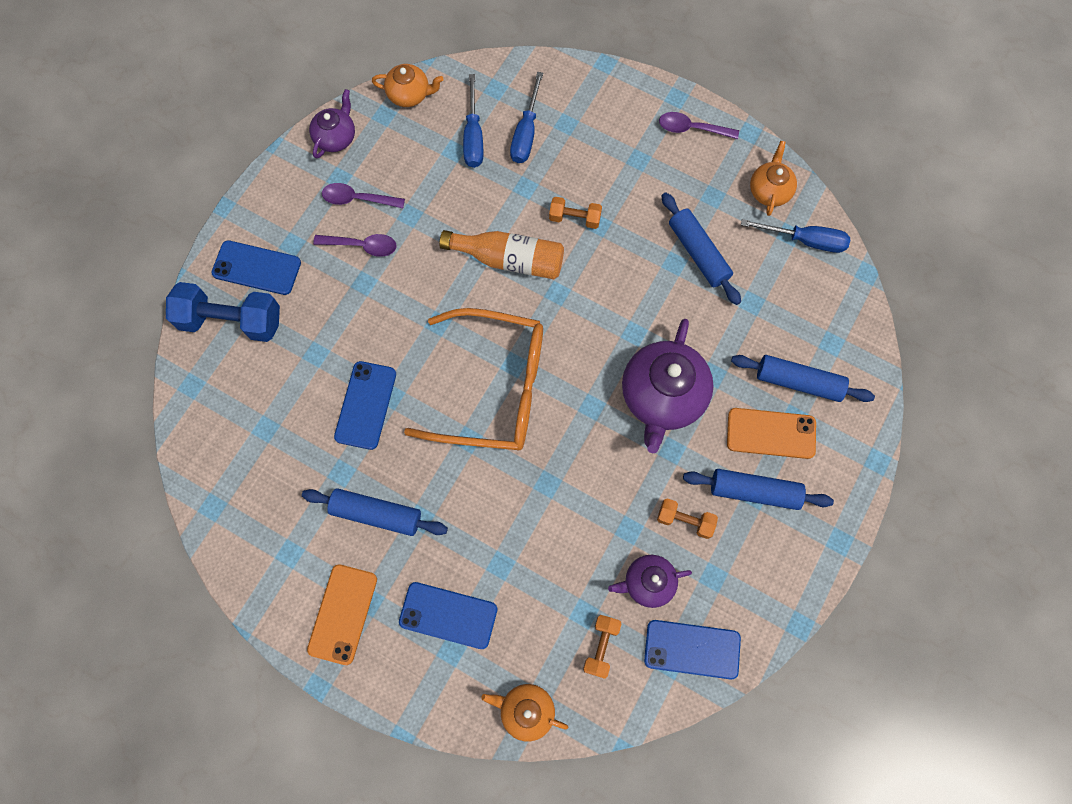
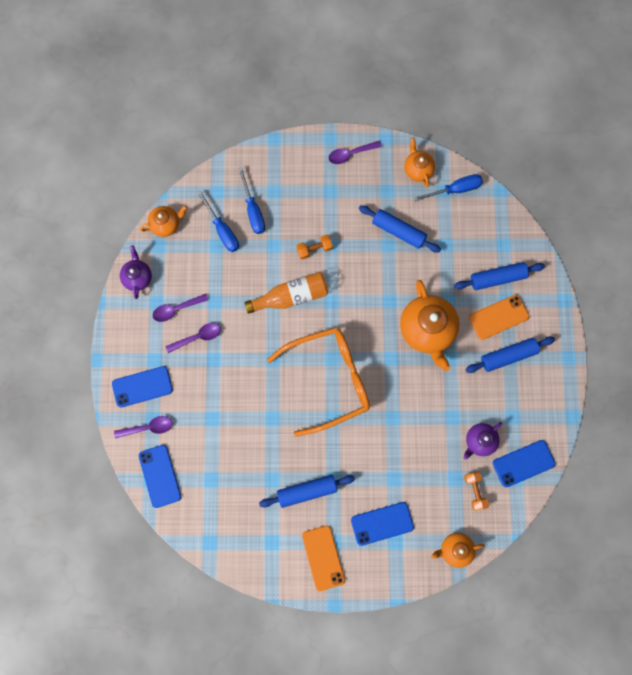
camera: 30 degrees left, 5 degrees up
(231, 321) = (148, 427): blue dumbbell -> purple spoon
(365, 405) = (261, 432): blue phone -> blue phone (160, 476)
(662, 397) = (427, 330): purple teapot -> orange teapot
(685, 520) = (480, 394): orange dumbbell -> none

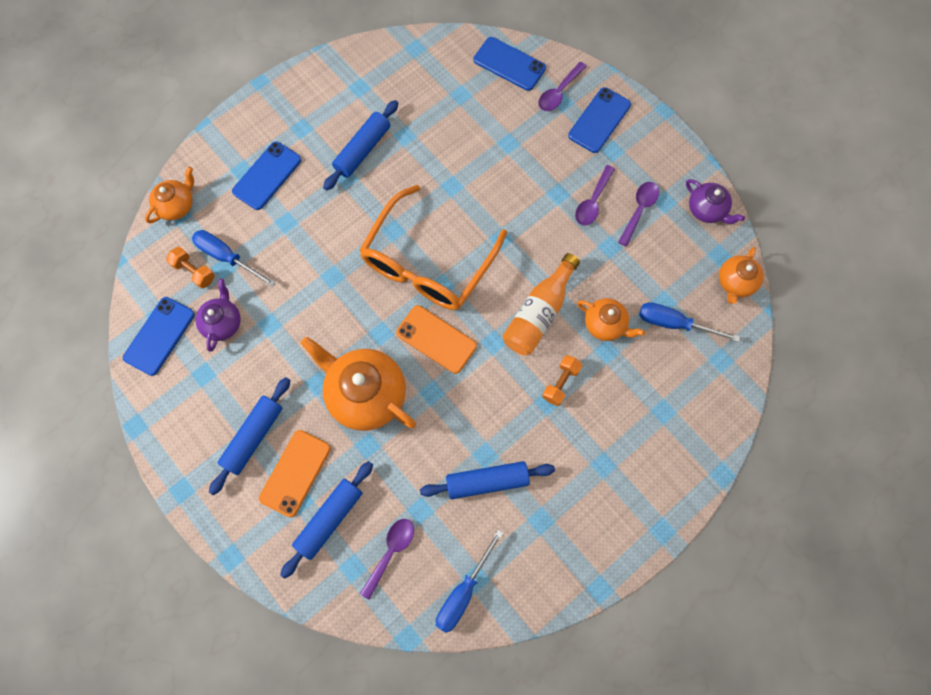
camera: 140 degrees right, 5 degrees down
(253, 210) = (664, 371): blue screwdriver -> blue screwdriver (227, 257)
(323, 557) = (301, 109): orange phone -> orange phone (436, 339)
(350, 154) = (622, 531): purple spoon -> purple spoon (391, 552)
(417, 169) = (528, 580): orange teapot -> orange teapot (605, 324)

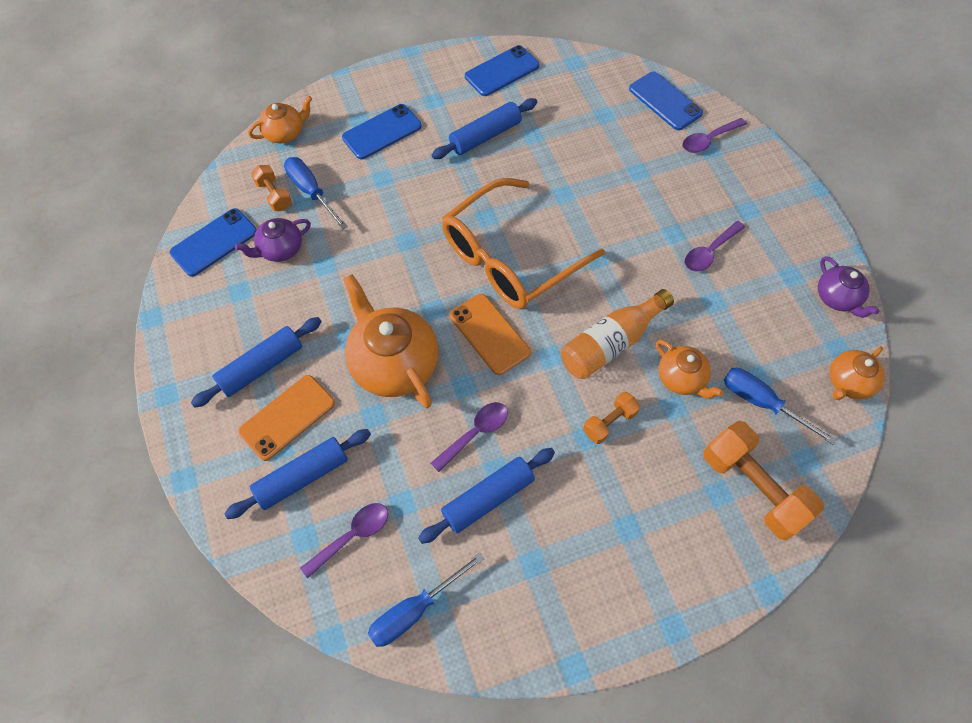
camera: 20 degrees right, 10 degrees down
(223, 322) = (280, 249): purple teapot -> purple teapot turned 150 degrees counterclockwise
(487, 481) = (488, 498): blue rolling pin -> blue rolling pin turned 45 degrees counterclockwise
(599, 120) = (743, 177): blue phone -> blue phone (502, 71)
(639, 210) = (759, 275): purple spoon -> purple spoon (475, 433)
(687, 397) = (753, 487): none -> orange dumbbell

